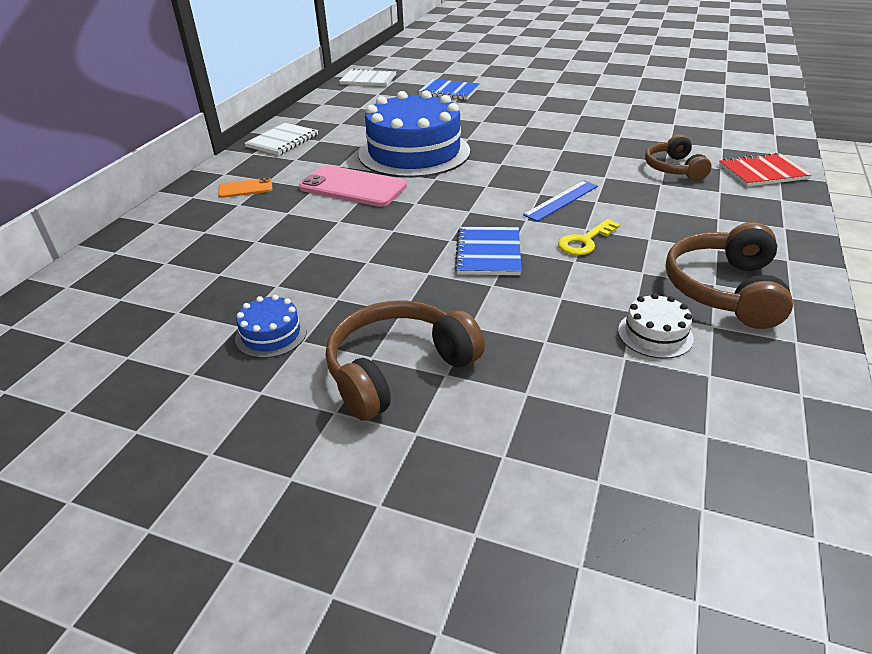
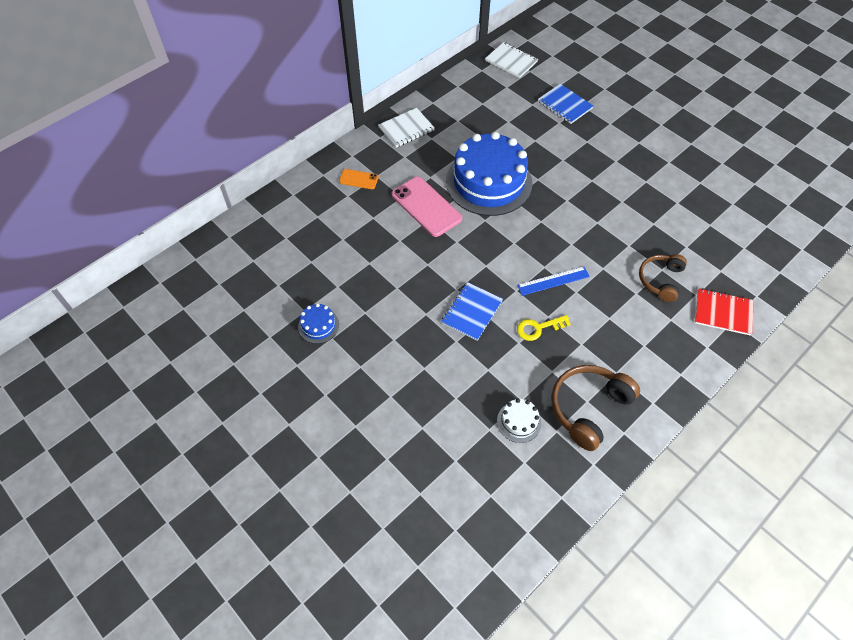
camera: 25 degrees right, 20 degrees up
(398, 369) = (369, 381): brown headphones -> none

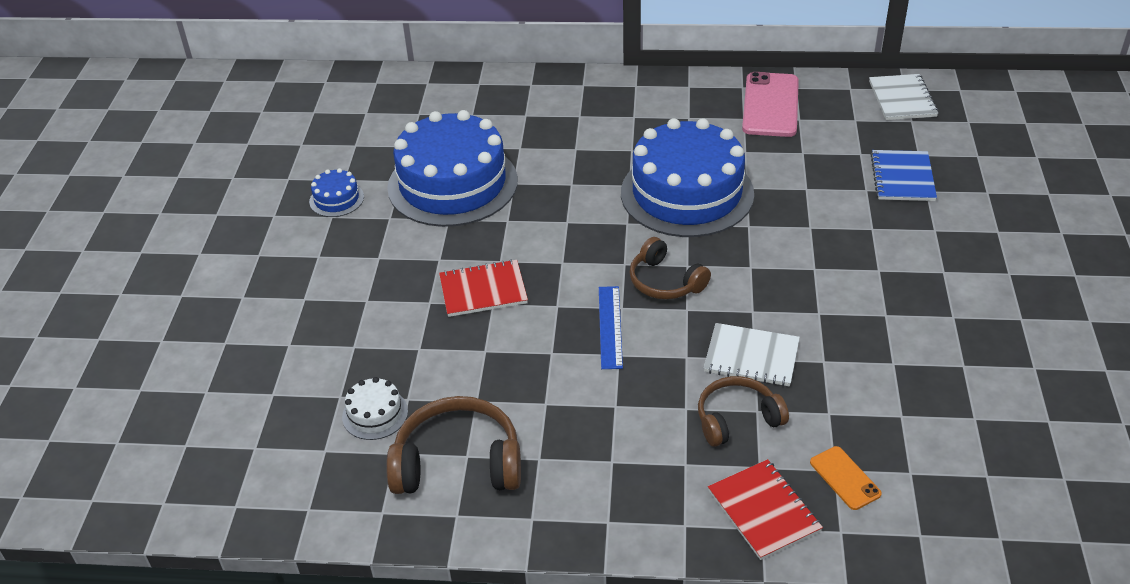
camera: 50 degrees right, 15 degrees down
(358, 179) = (557, 108): orange phone -> orange phone (845, 478)
(369, 266) = (452, 184): none -> blue cake
(406, 129) = (675, 94): white notebook -> white notebook (751, 357)
(426, 207) = (585, 172): pink phone -> pink phone (770, 105)
(472, 312) = (483, 290): blue notebook -> red notebook
(538, 328) = (524, 354): yellow key -> none
(544, 237) = (665, 281): none -> brown headphones
(553, 281) = (610, 327): blue ruler -> blue ruler turned 60 degrees clockwise

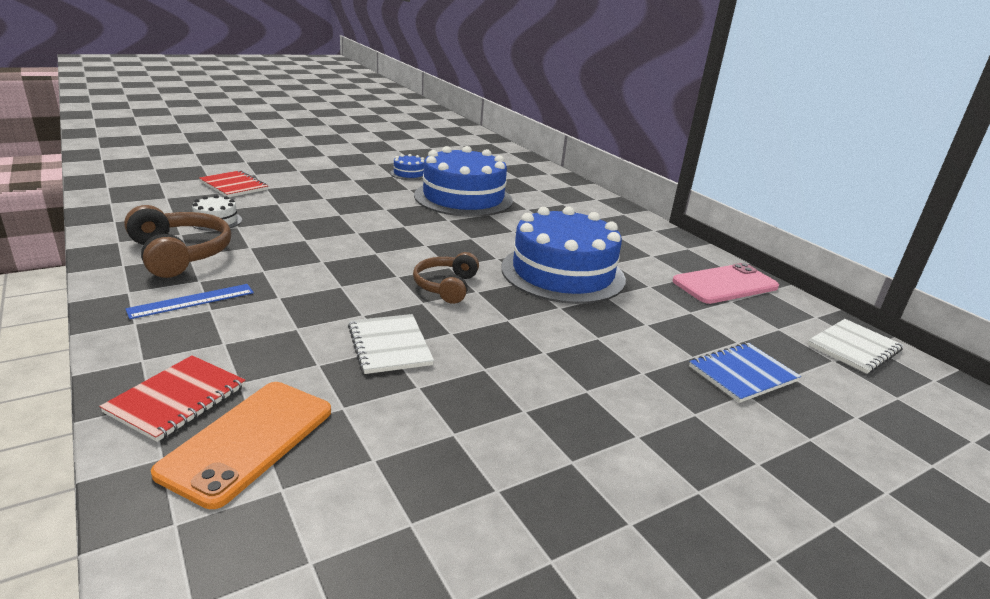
camera: 50 degrees right, 15 degrees down
(483, 290) = (367, 227): red notebook -> red notebook (234, 186)
(610, 327) = (370, 276): blue ruler -> blue ruler (192, 301)
(737, 419) = (299, 356): brown headphones -> none
(845, 478) = (248, 441): orange phone -> orange phone, size x1.92

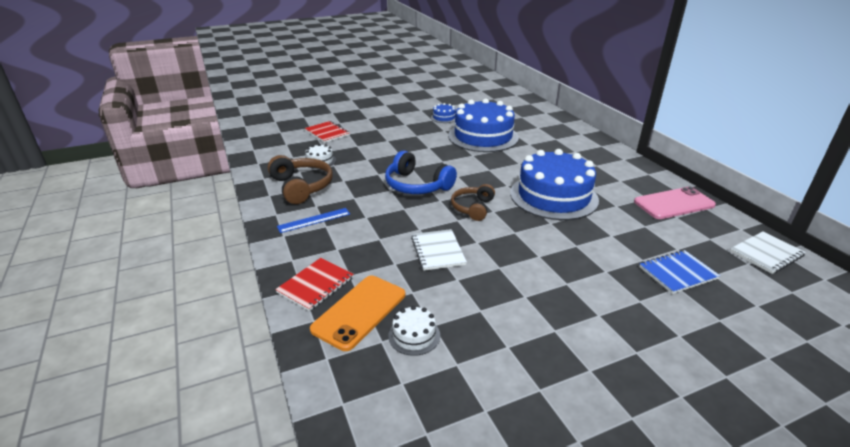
camera: 10 degrees right, 5 degrees up
(340, 477) = (414, 335): none -> white cake
(363, 256) = (417, 185): none -> blue headphones

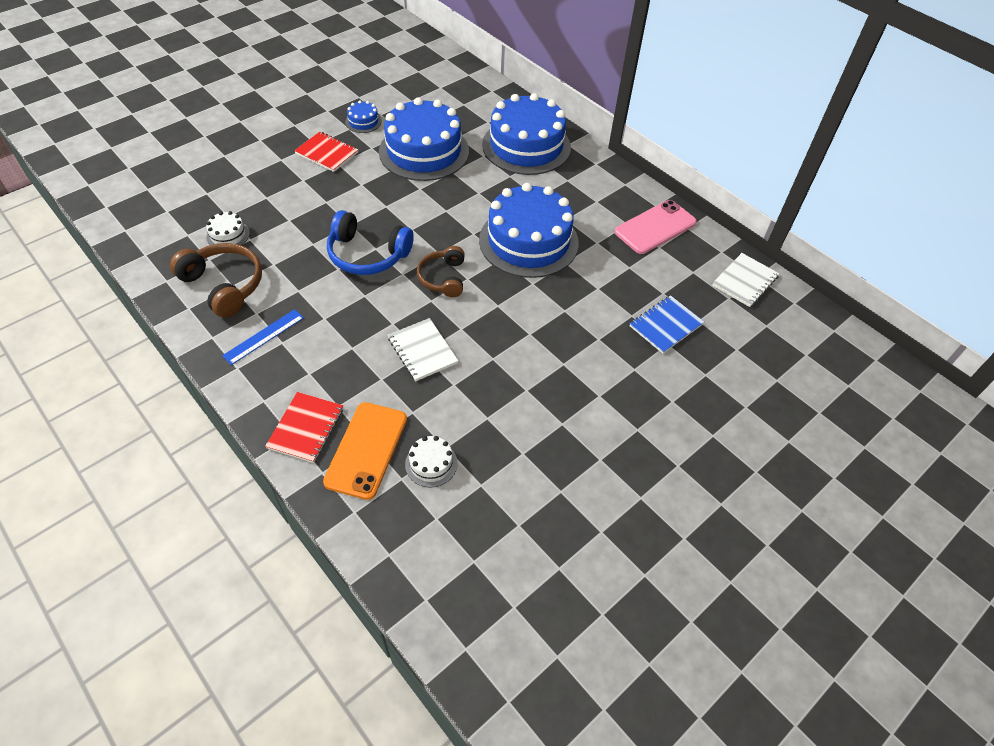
camera: 20 degrees left, 20 degrees up
(327, 133) = (215, 179): red notebook -> red notebook (327, 153)
(566, 143) = (526, 146): none -> blue cake

